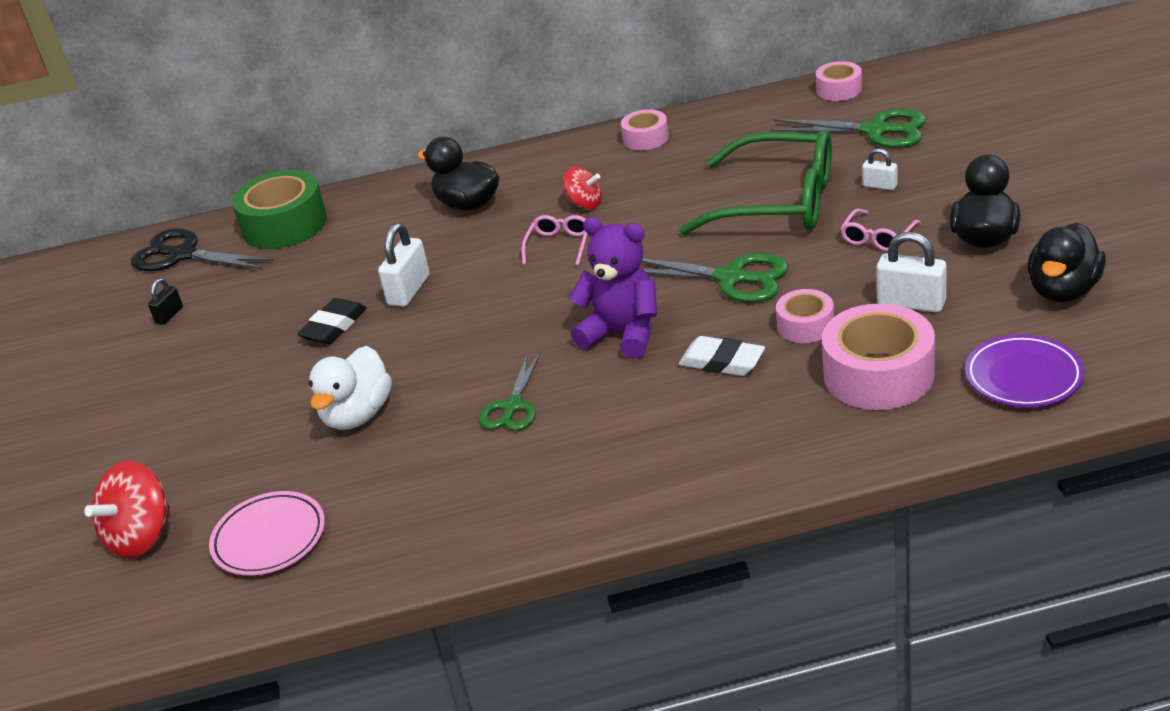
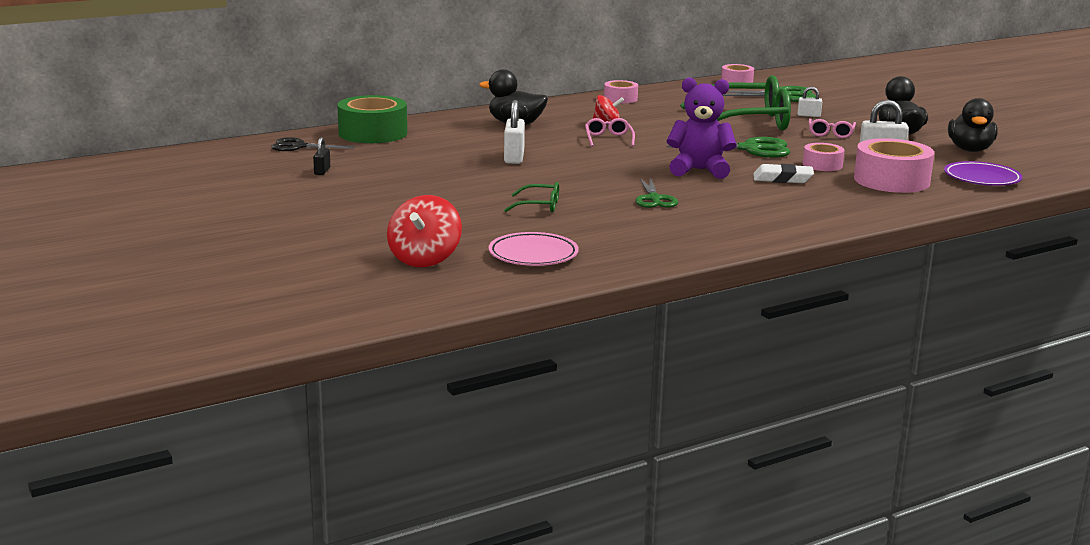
camera: 25 degrees left, 15 degrees down
(182, 255) = (299, 146): black scissors -> black scissors, size x0.66
(334, 326) = (472, 173): black eraser -> none
(358, 415) = (538, 206): white duck -> green glasses

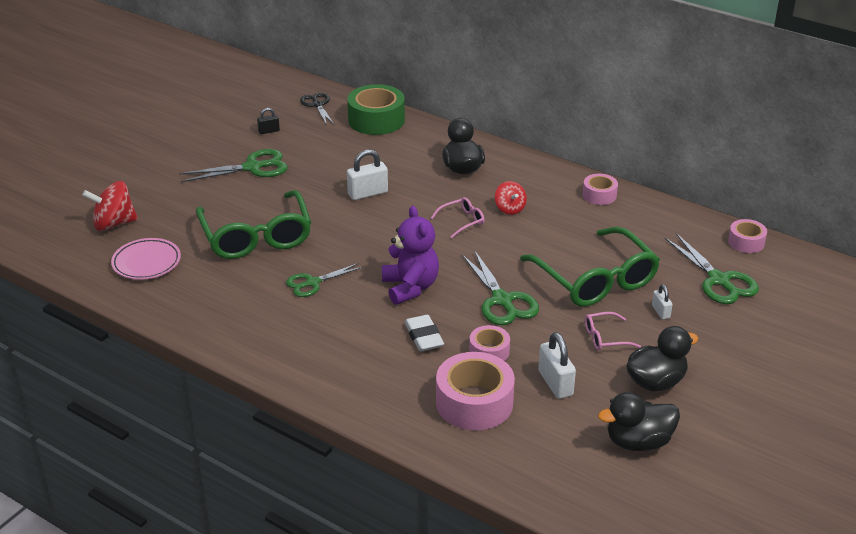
camera: 65 degrees right, 15 degrees up
(392, 188) = (253, 167): none -> green scissors
(538, 206) = (256, 236): green glasses -> green glasses, size x2.35
(982, 179) = (533, 463): purple plate -> none

